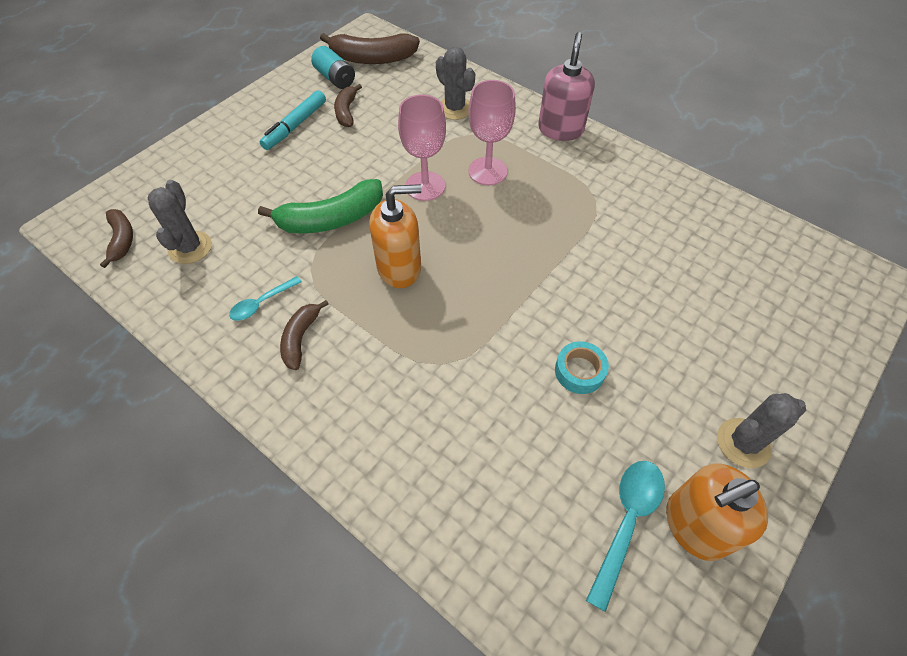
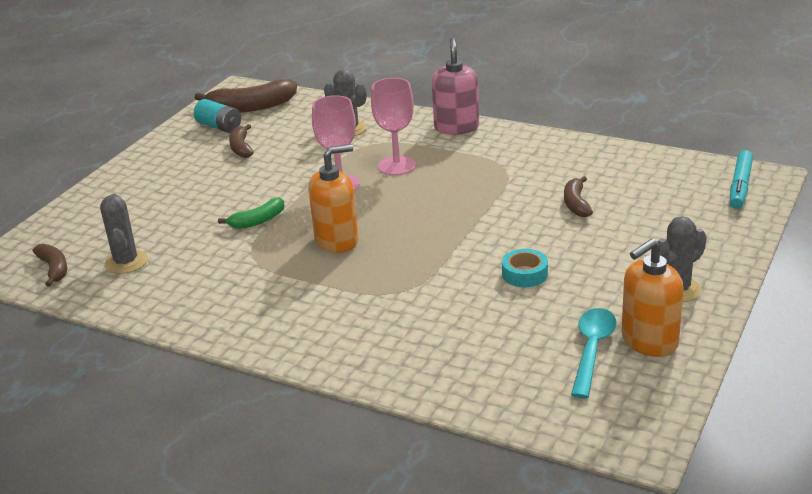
camera: 10 degrees left, 25 degrees down
(262, 303) = (214, 284): turquoise spoon -> none
(295, 126) = (193, 165): turquoise marker -> turquoise marker (740, 186)
(301, 338) = (262, 299): brown banana -> brown banana (576, 204)
(331, 219) = (258, 221): green banana -> green banana, size x0.58

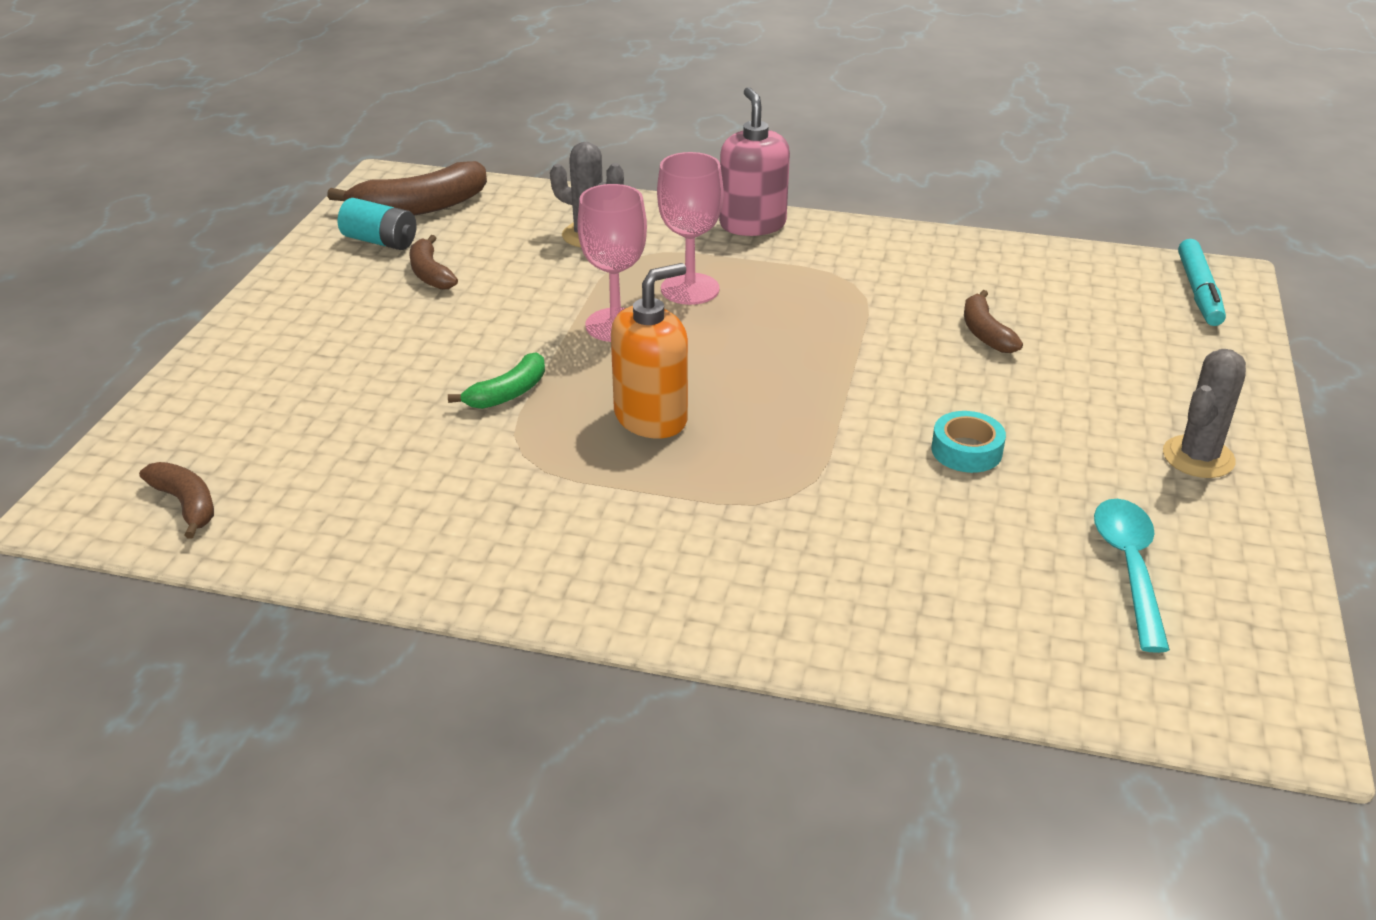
camera: 15 degrees left, 5 degrees up
(126, 262) = (311, 482): grey cactus -> none
(649, 341) = (1204, 545): orange soap dispenser -> none

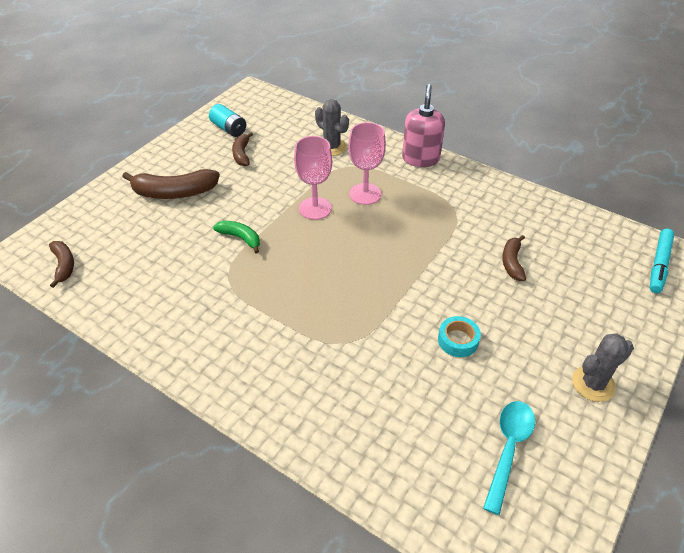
camera: 20 degrees right, 10 degrees up
(420, 207) = (258, 112): brown banana -> brown banana (174, 192)
(508, 393) = (240, 238): green banana -> green banana turned 120 degrees counterclockwise
(651, 418) = (302, 272): orange soap dispenser -> none

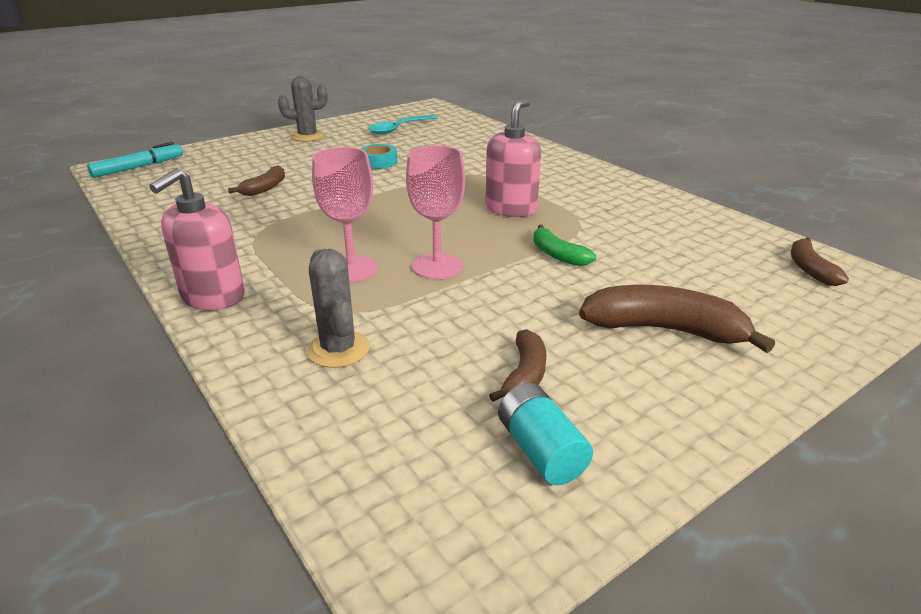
camera: 160 degrees left, 15 degrees down
(289, 286) = (511, 209): none -> pink soap dispenser

